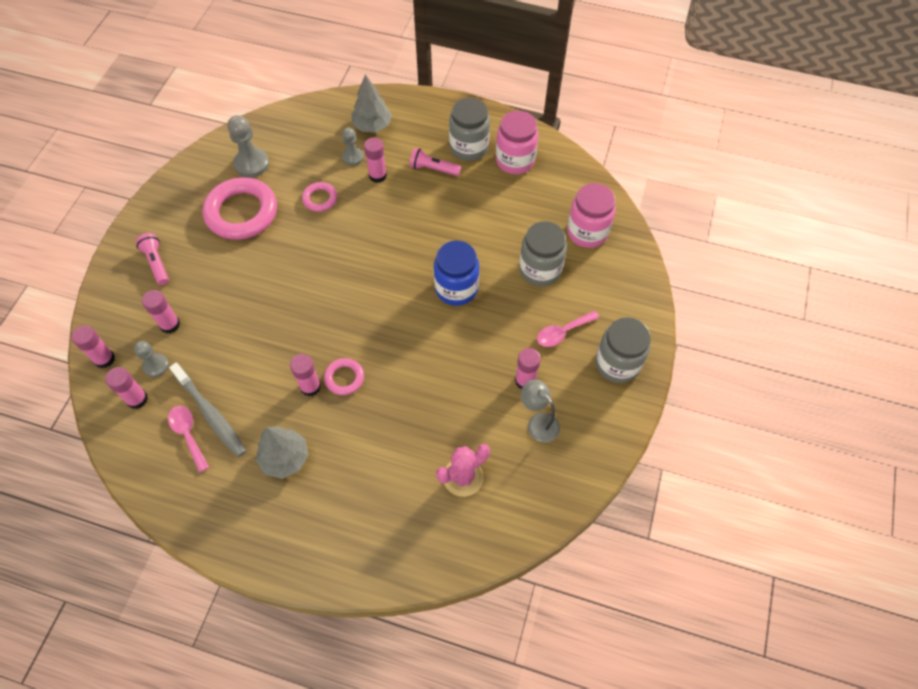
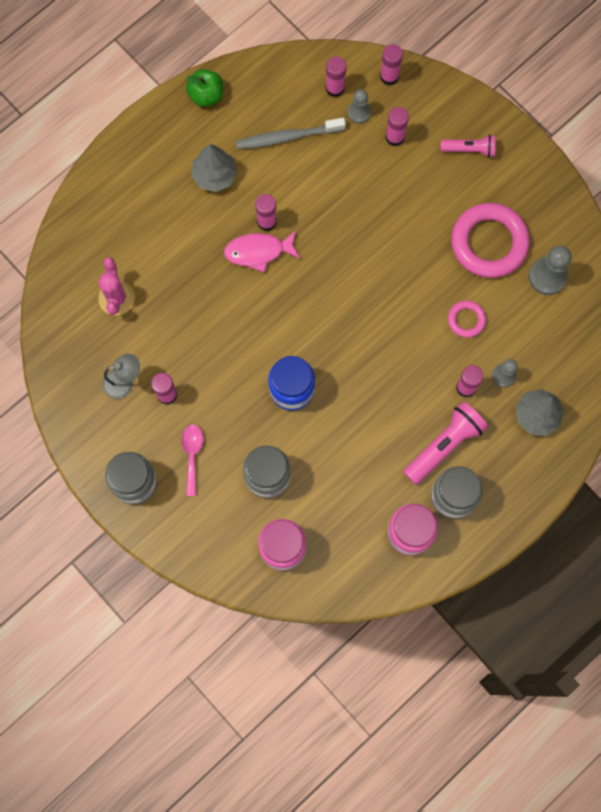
camera: 120 degrees right, 15 degrees up
(188, 434) = (279, 114): pink spoon -> none
(196, 516) = (206, 95): none -> green apple
(344, 378) = (258, 251): pink ring -> pink fish
(433, 169) = (444, 445): pink flashlight -> pink flashlight, size x1.61

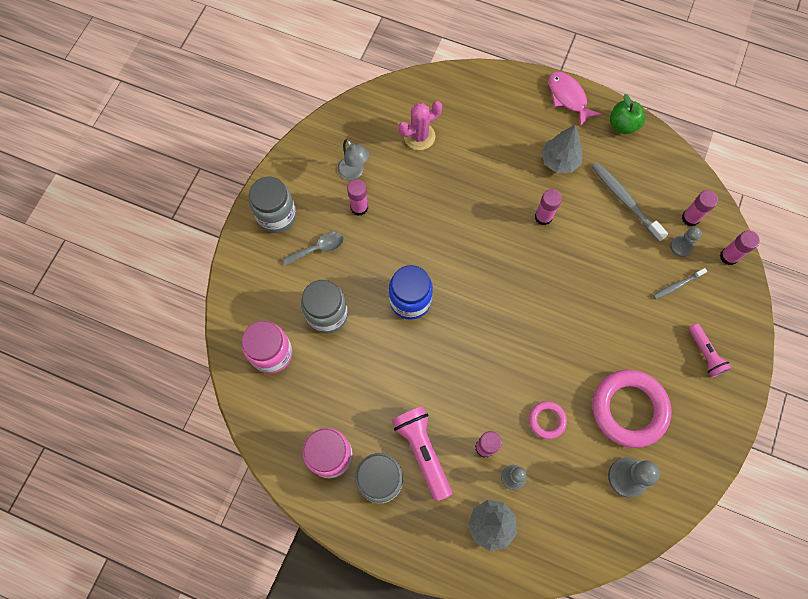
camera: 65 degrees right, 5 degrees down
(192, 455) = (318, 248): pink spoon -> grey spoon
(258, 251) = (514, 222): pink fish -> pink fish (568, 98)
(395, 137) = (677, 285): pink glue stick -> grey toothbrush
(444, 445) = (422, 451): pink flashlight -> pink flashlight turned 135 degrees counterclockwise

